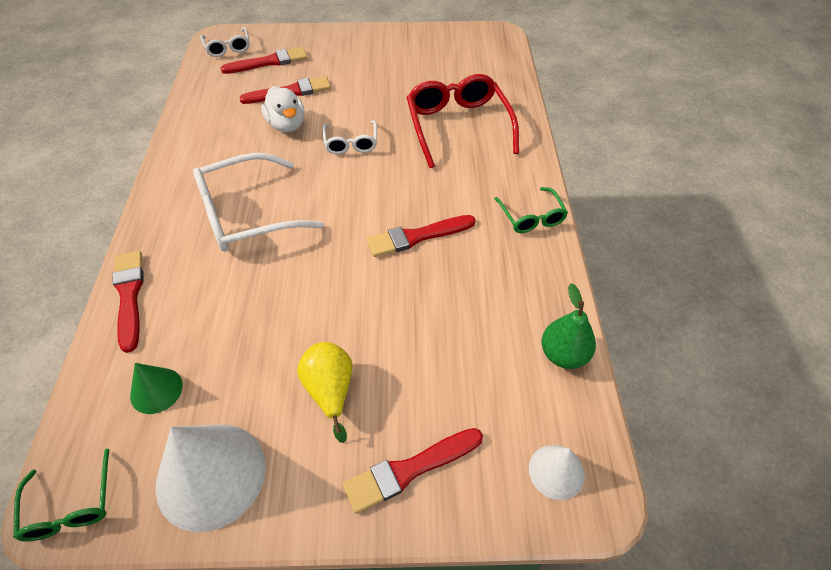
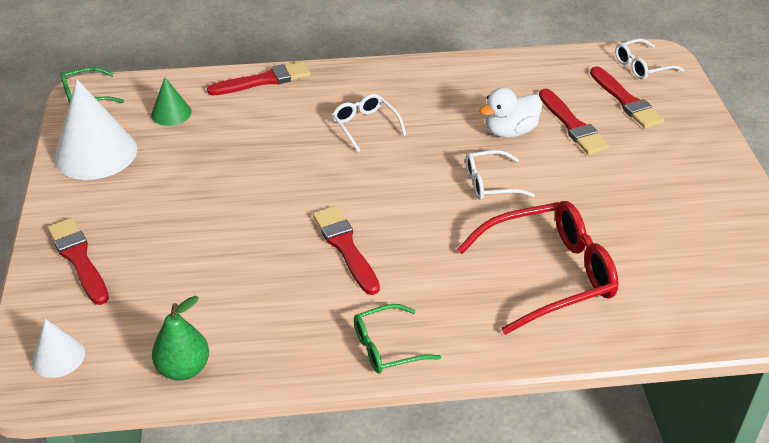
camera: 85 degrees right, 10 degrees down
(247, 214) = (365, 126): white glasses -> white glasses, size x0.53
(330, 391) = (159, 205): yellow pear -> none

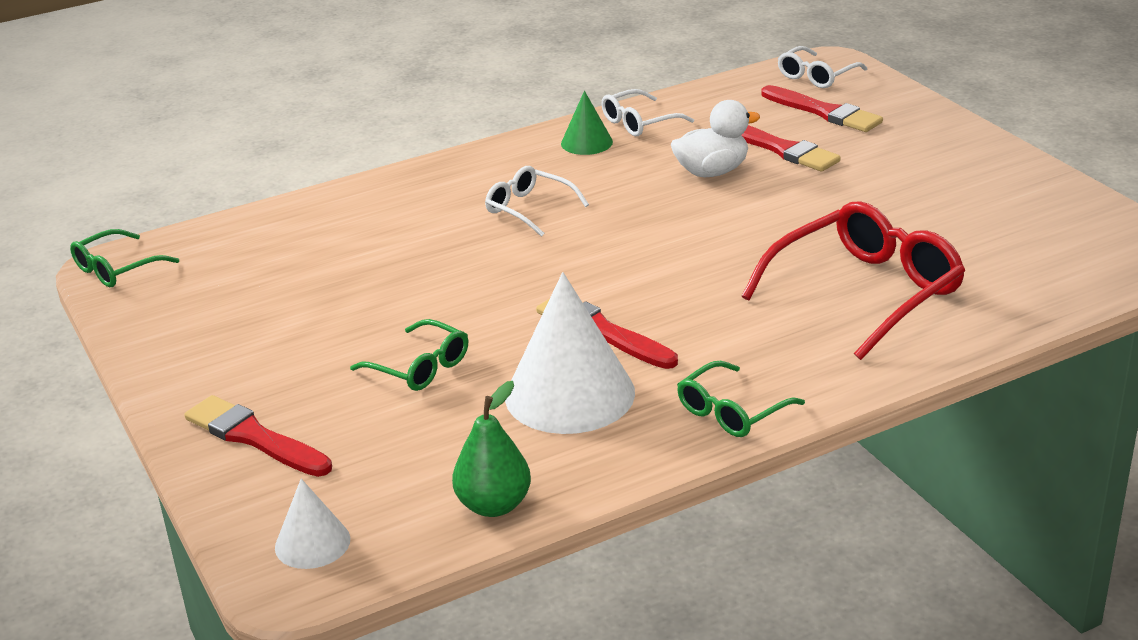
camera: 20 degrees left, 10 degrees down
(95, 153) = (183, 324): white cone -> white cone (570, 394)
(171, 113) = (256, 257): green cone -> green cone (586, 142)
(211, 237) = (419, 367): none -> green glasses
(264, 80) = (357, 195): red brush -> none
(491, 183) = (729, 226): white glasses -> white glasses (639, 122)
(510, 131) = (712, 172): white duck -> white duck turned 150 degrees counterclockwise

